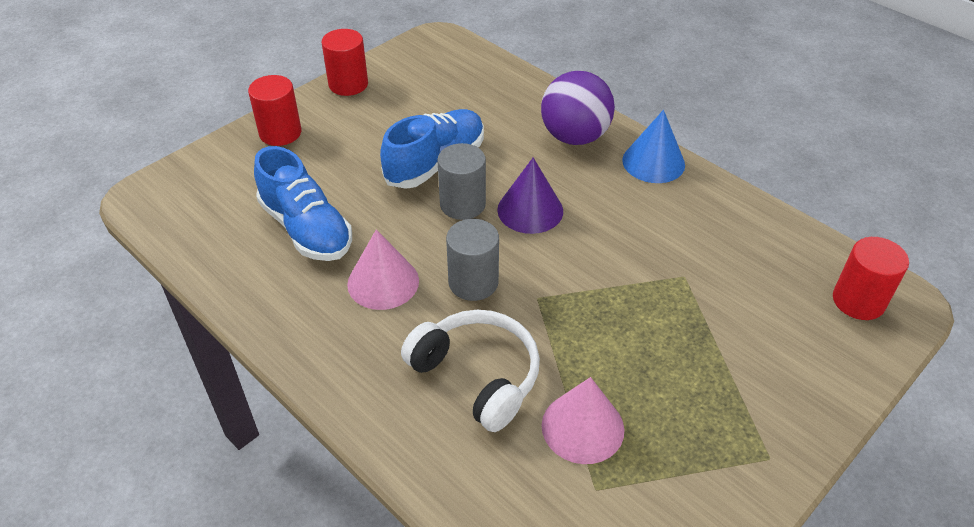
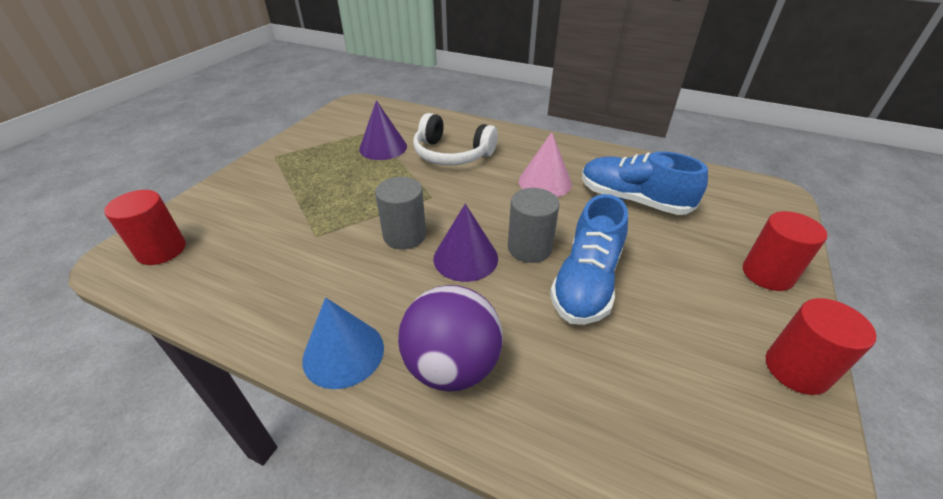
camera: 160 degrees right, 5 degrees down
(473, 282) = (482, 195): grey cylinder -> grey cylinder (404, 235)
(582, 427) = (383, 147): pink cone -> purple cone

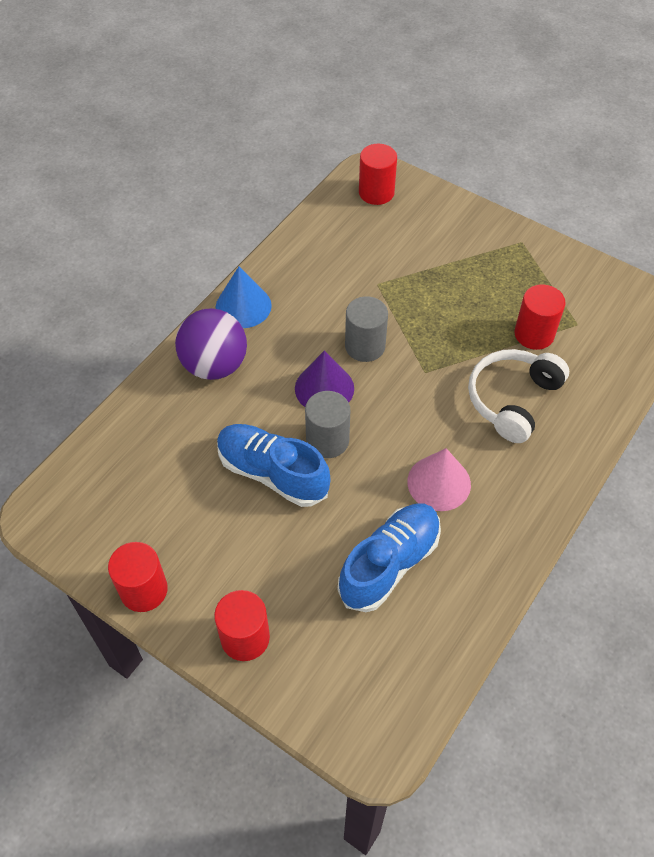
camera: 100 degrees right, 15 degrees up
(383, 147) = (534, 334): purple cone -> red cylinder

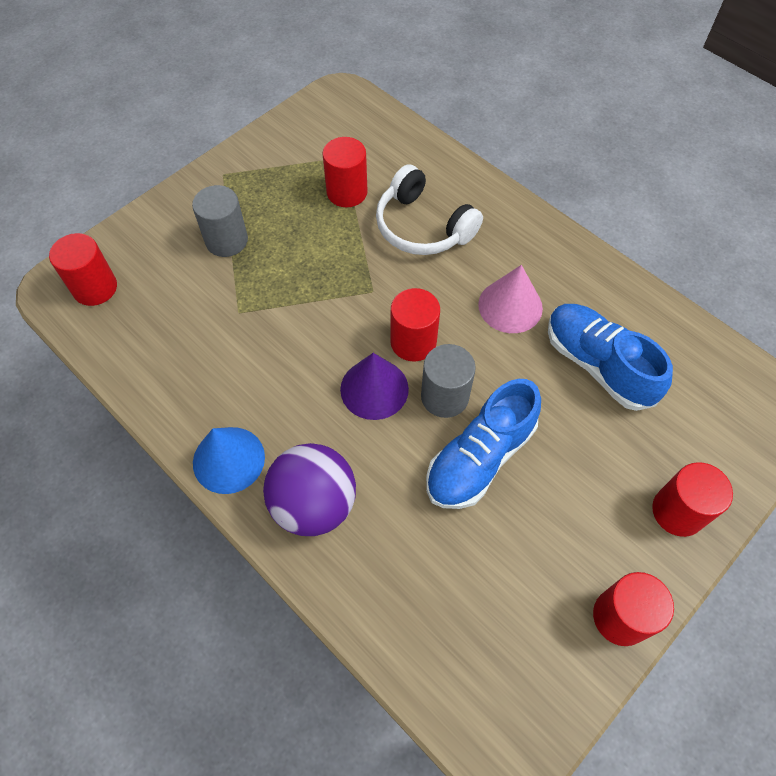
camera: 80 degrees left, 5 degrees up
(365, 346) = (325, 339): grey cylinder -> grey cylinder (226, 240)
(378, 410) = (413, 342): none -> red cylinder

